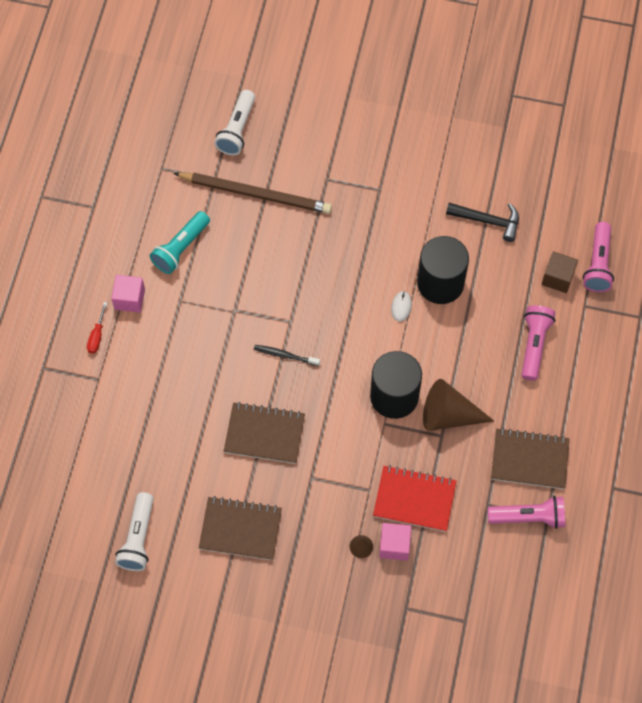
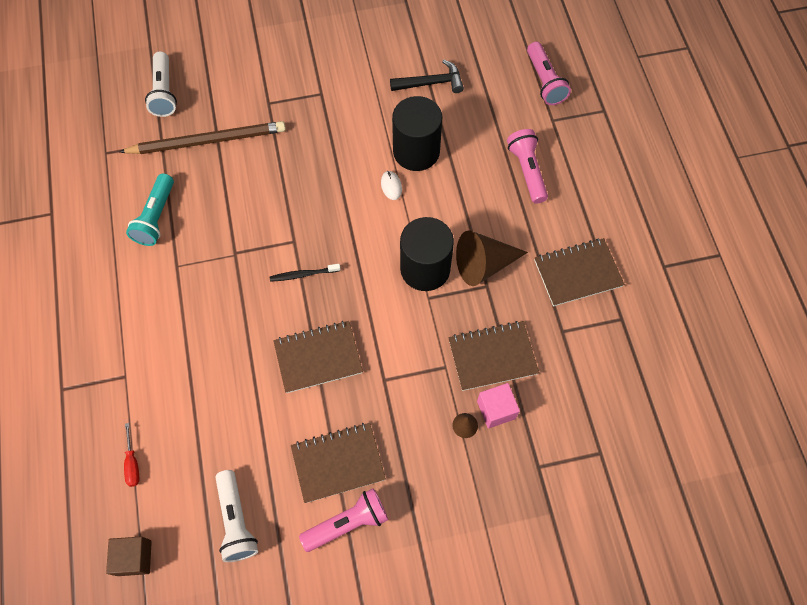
camera: 25 degrees left, 0 degrees up
(97, 336) = (106, 334): red screwdriver -> red screwdriver (132, 464)
(129, 299) = (125, 285): pink cube -> none
(414, 499) = (492, 356): red notebook -> brown notebook
(529, 517) = (605, 326): pink flashlight -> pink flashlight (348, 523)
(557, 278) = (517, 106): brown cube -> brown cube (134, 558)

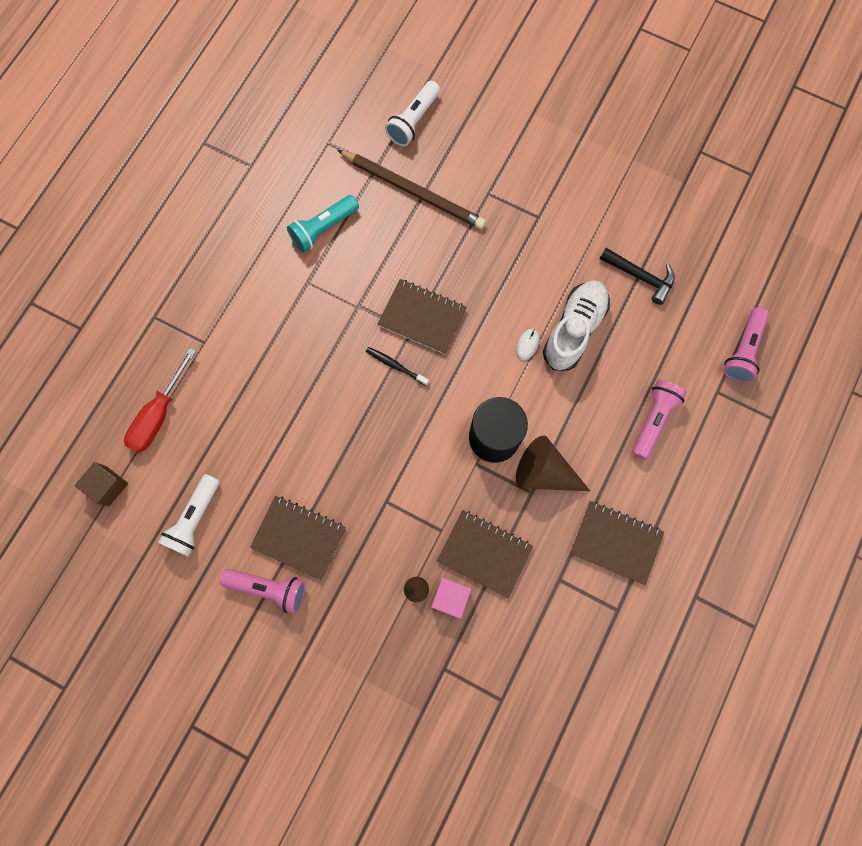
camera: 40 degrees right, 10 degrees up
(132, 464) = (158, 415): red screwdriver -> red screwdriver, size x1.95
(318, 357) = (351, 443): brown notebook -> brown notebook (422, 317)
(416, 151) = (574, 330): black cylinder -> white shoe

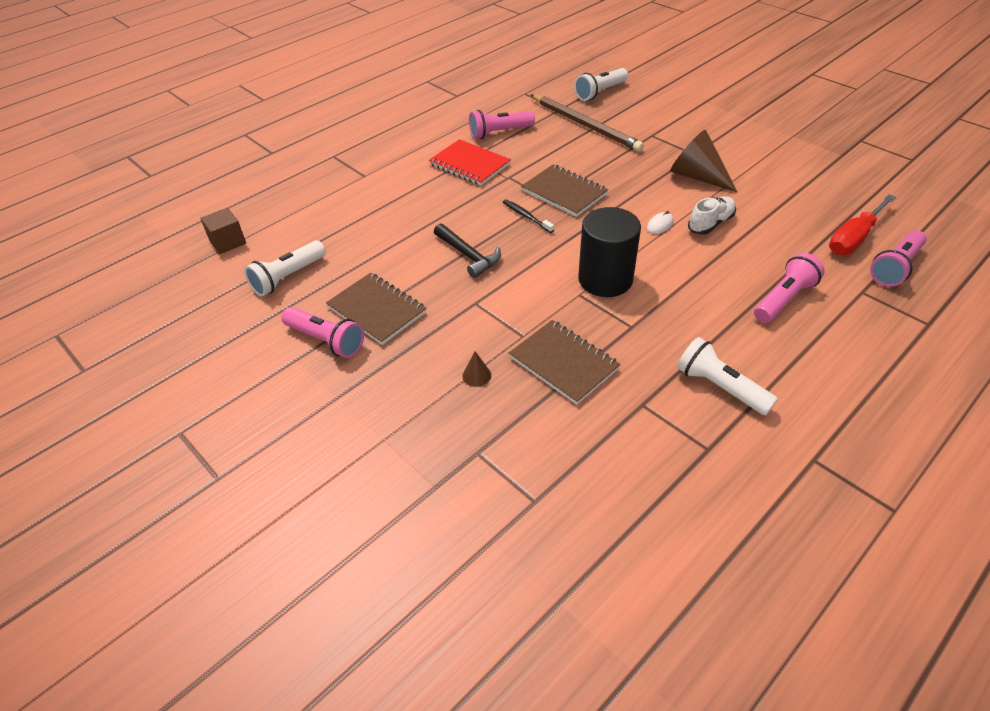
camera: 20 degrees right, 30 degrees down
(158, 415) = (300, 209): red screwdriver -> red screwdriver (853, 239)
(310, 295) = (469, 164): none -> red notebook
(323, 229) = (499, 133): turquoise flashlight -> pink flashlight
(450, 597) = (511, 391): pink cube -> none
(544, 472) = (651, 314): brown cone -> brown cone (697, 176)
(574, 330) = (710, 223): white shoe -> white shoe, size x0.63
(616, 542) = (719, 387): brown notebook -> white flashlight
(640, 277) = (787, 202): black hammer -> black hammer (468, 255)

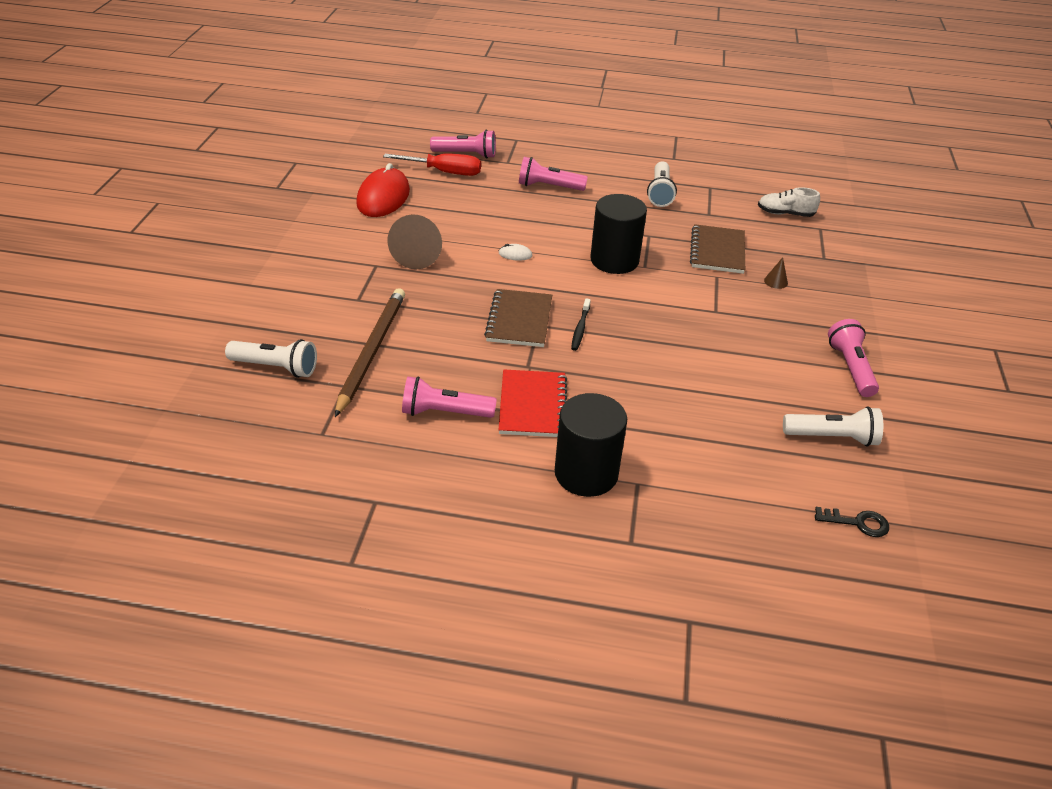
camera: 130 degrees left, 5 degrees down
(228, 242) = (857, 523): brown cube -> black key
(377, 310) = (789, 358): brown notebook -> none
(394, 161) = (586, 473): none -> black cylinder
(468, 255) = (670, 339): black hammer -> none
(499, 133) = (444, 412): pink flashlight -> pink flashlight turned 150 degrees clockwise
(710, 223) = (487, 232): white shoe -> white shoe (785, 214)
(813, 187) = (383, 197): none -> red mouse

